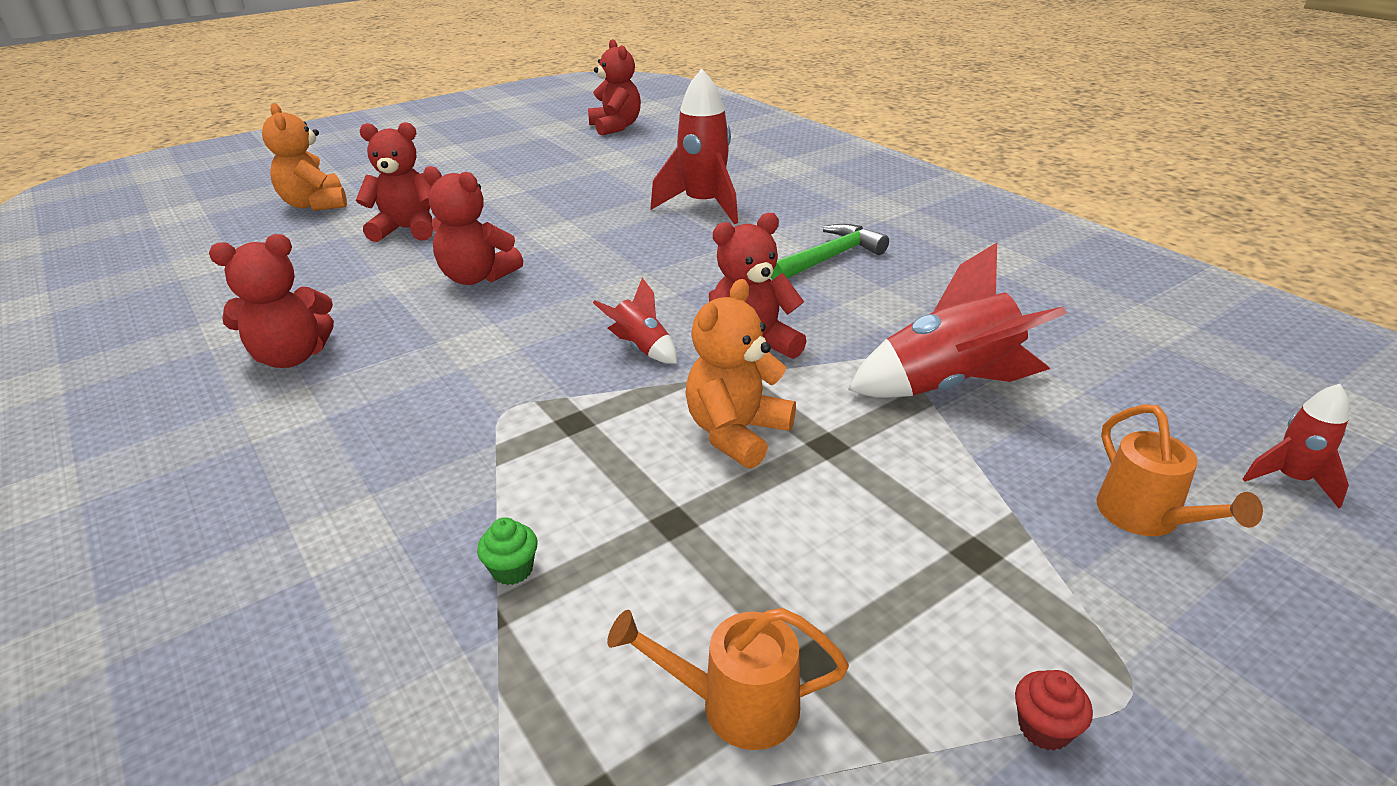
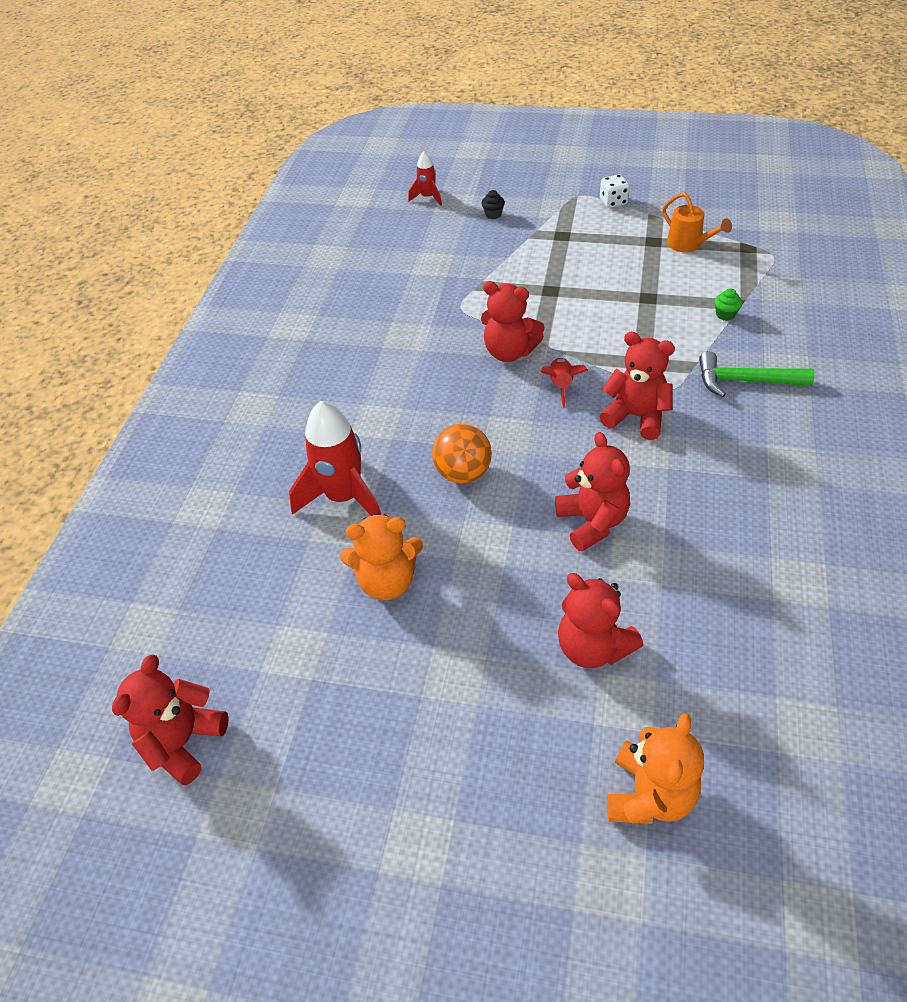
camera: 130 degrees left, 15 degrees up
(291, 357) = (769, 513): red teddy bear -> red teddy bear (636, 416)
(635, 253) = (463, 473): none -> orange ball
(736, 433) = (578, 315): orange teddy bear -> orange teddy bear (387, 581)
(829, 258) = (368, 384): green hammer -> green hammer (745, 381)
(948, 386) = (462, 283): red rocket -> none
(1044, 728) = (613, 202): red cupcake -> white dice
(1146, 518) = (493, 214): orange watering can -> black cupcake

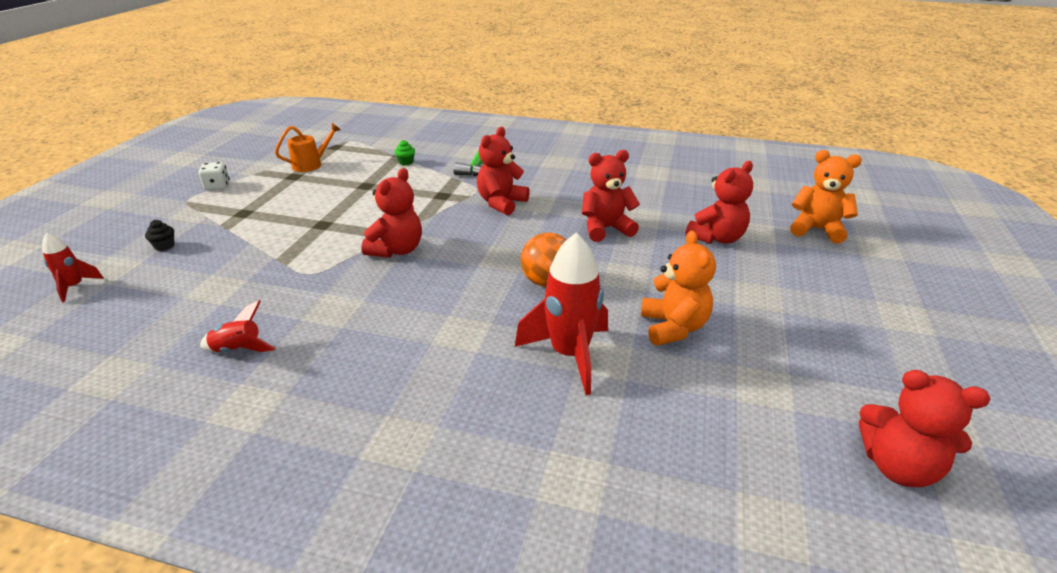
camera: 90 degrees left, 15 degrees down
(561, 386) = (454, 229): red rocket -> red rocket (238, 350)

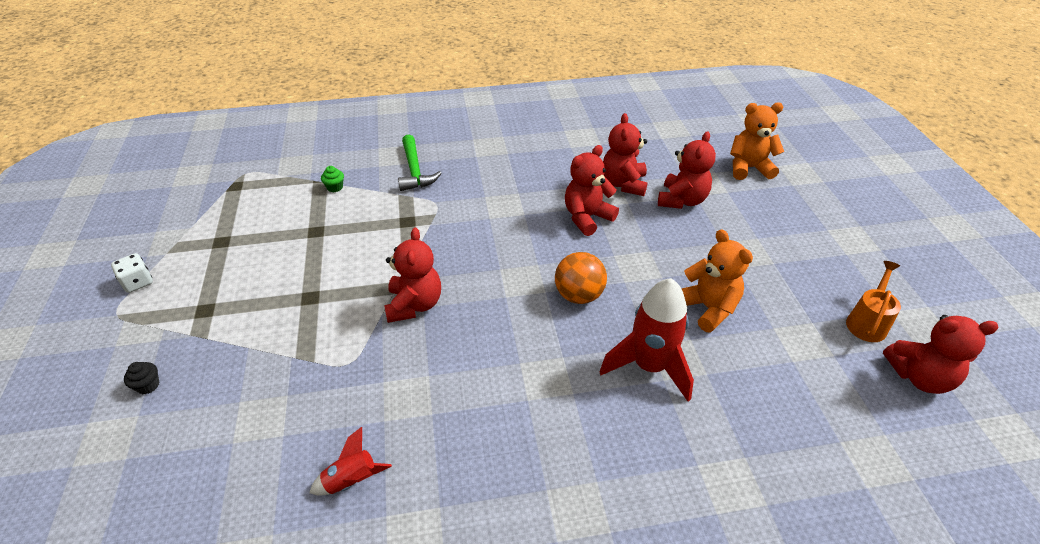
camera: 25 degrees left, 10 degrees up
(75, 287) = (85, 479): red rocket -> none
(311, 164) = (229, 219): orange watering can -> orange watering can (867, 322)
(501, 203) = (472, 214): red teddy bear -> red teddy bear (623, 184)

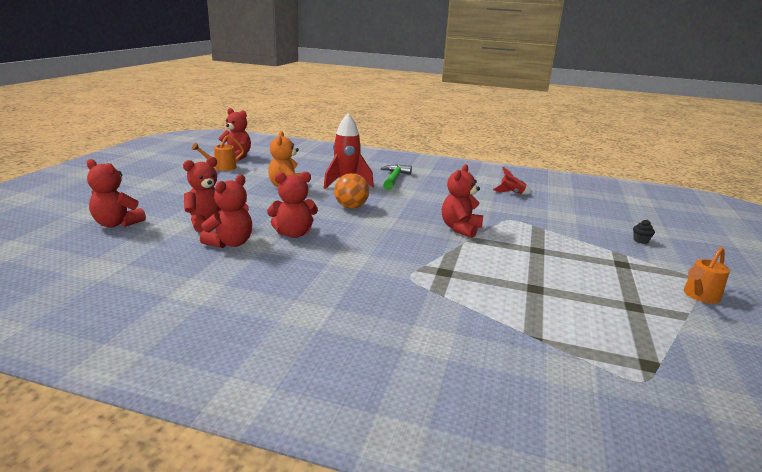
camera: 155 degrees left, 20 degrees down
(138, 282) = (699, 296): white dice -> orange watering can
(335, 187) = (514, 323): green cupcake -> none
(415, 170) = (414, 313): green hammer -> green hammer (394, 179)
(748, 168) = (117, 224): orange teddy bear -> red teddy bear

